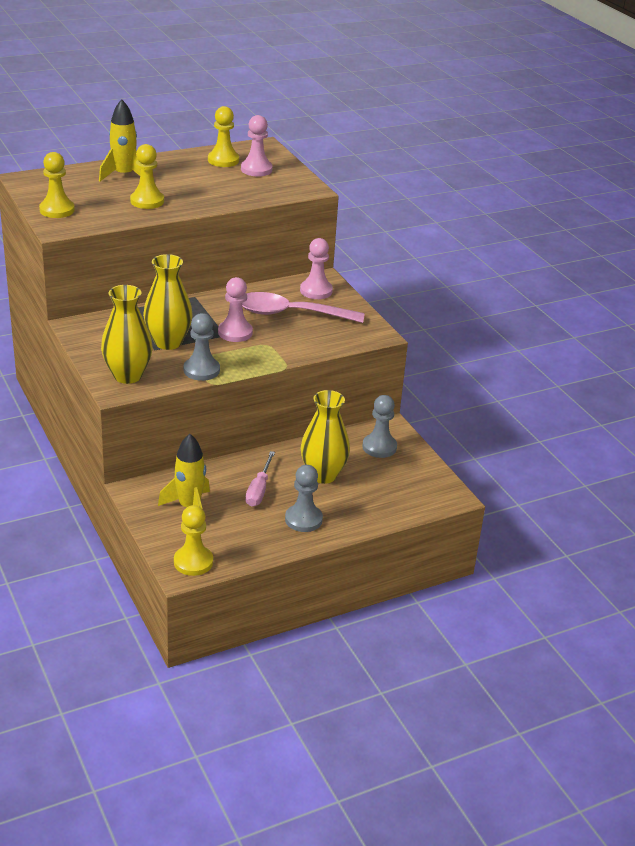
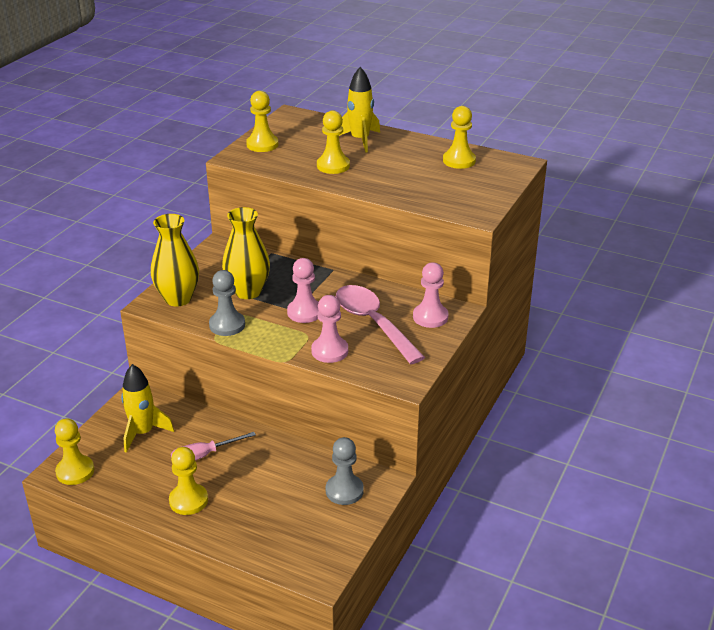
camera: 55 degrees right, 0 degrees up
(256, 169) = (469, 179): pink pawn -> pink pawn (329, 351)
(303, 519) = (188, 500): grey pawn -> yellow pawn
(323, 475) = (264, 479): yellow vase -> none

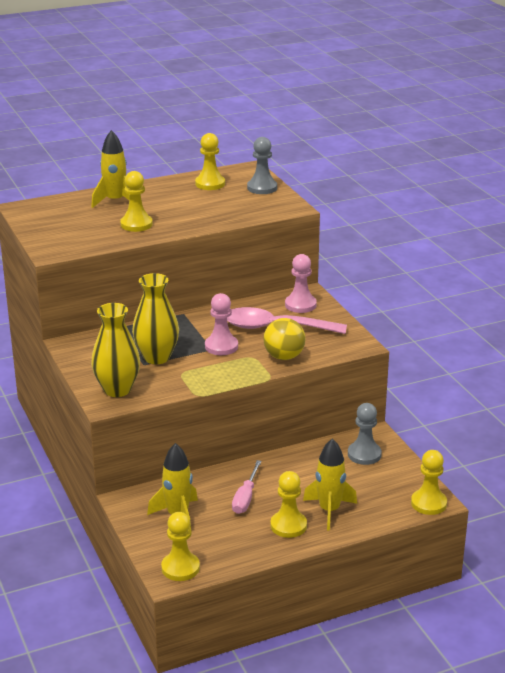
camera: 50 degrees left, 5 degrees down
(227, 325) = (188, 383): grey pawn -> grey pawn (262, 188)
(235, 513) = (329, 510): none -> yellow rocket
(262, 144) = (51, 235): yellow pawn -> yellow pawn (428, 503)
(329, 351) = (284, 357): pink pawn -> yellow ball

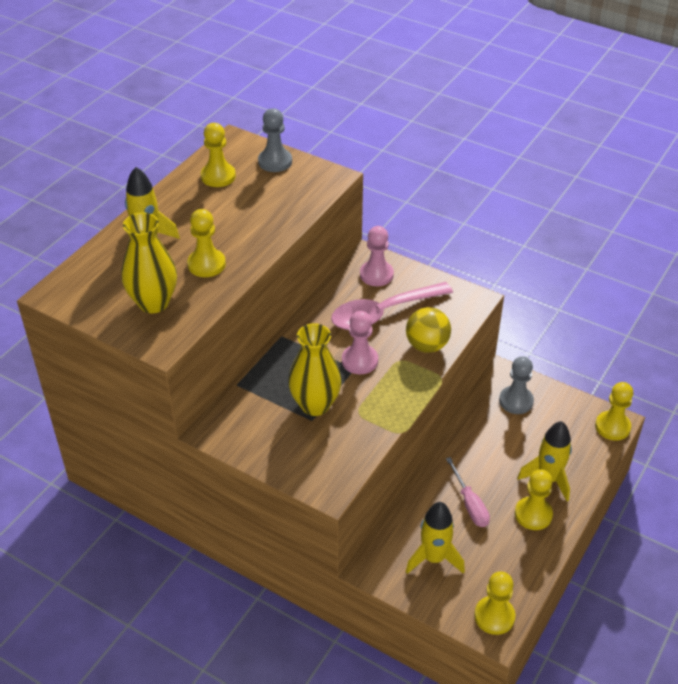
camera: 35 degrees left, 15 degrees up
(117, 390) = (321, 465): yellow vase -> yellow vase (153, 303)

